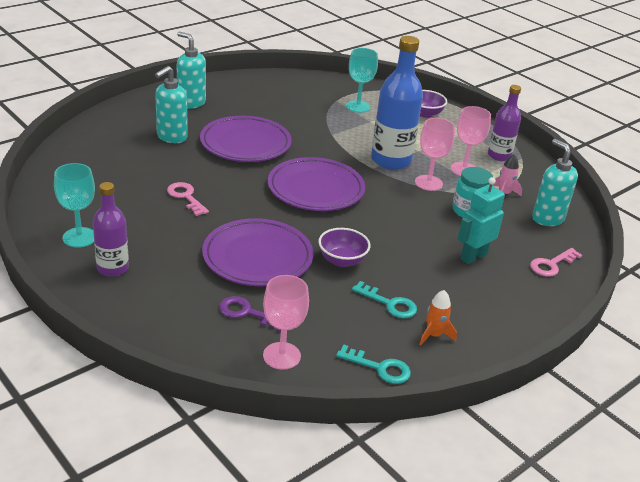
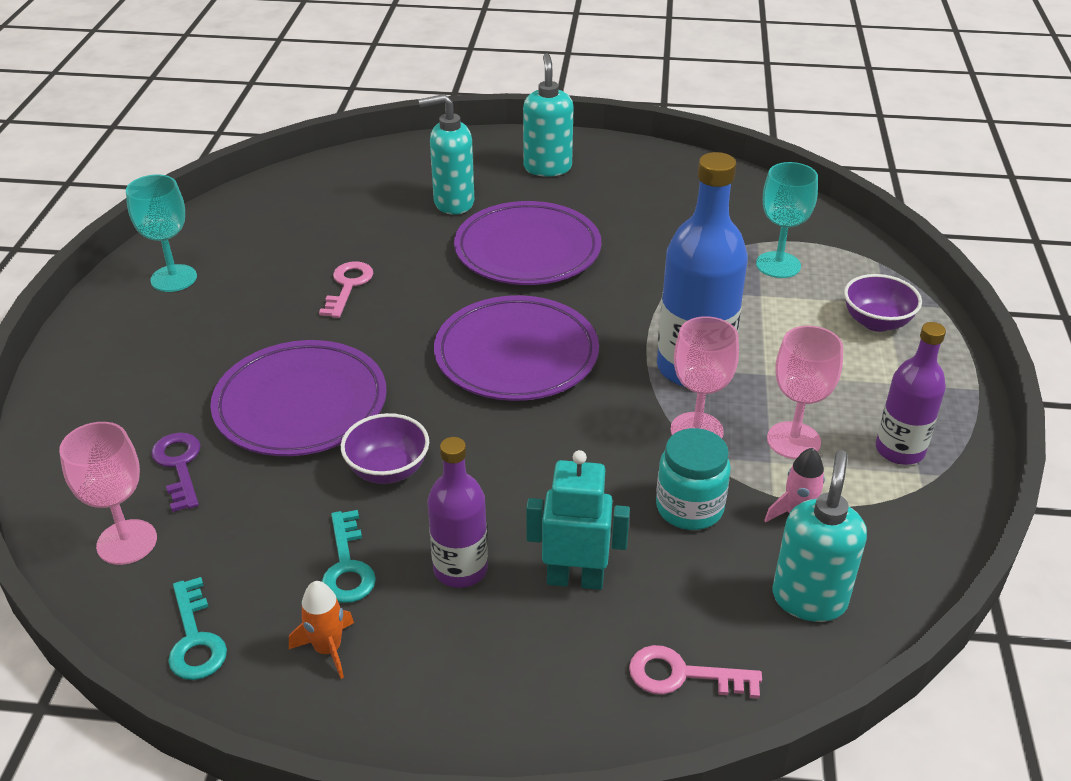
camera: 50 degrees right, 5 degrees up
(112, 268) = (146, 330): purple bottle -> purple bottle (460, 569)

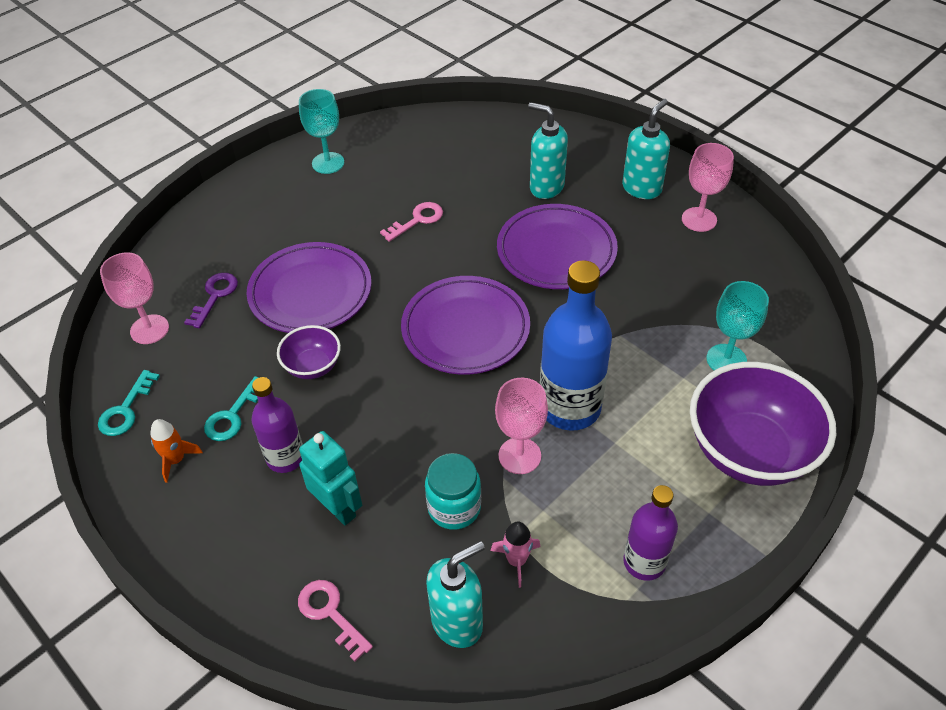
camera: 40 degrees right, 10 degrees up
(793, 440) = (576, 505): pink goblet -> pink goblet (699, 219)
(876, 322) = (749, 451): purple bowl -> purple bowl, size x2.01

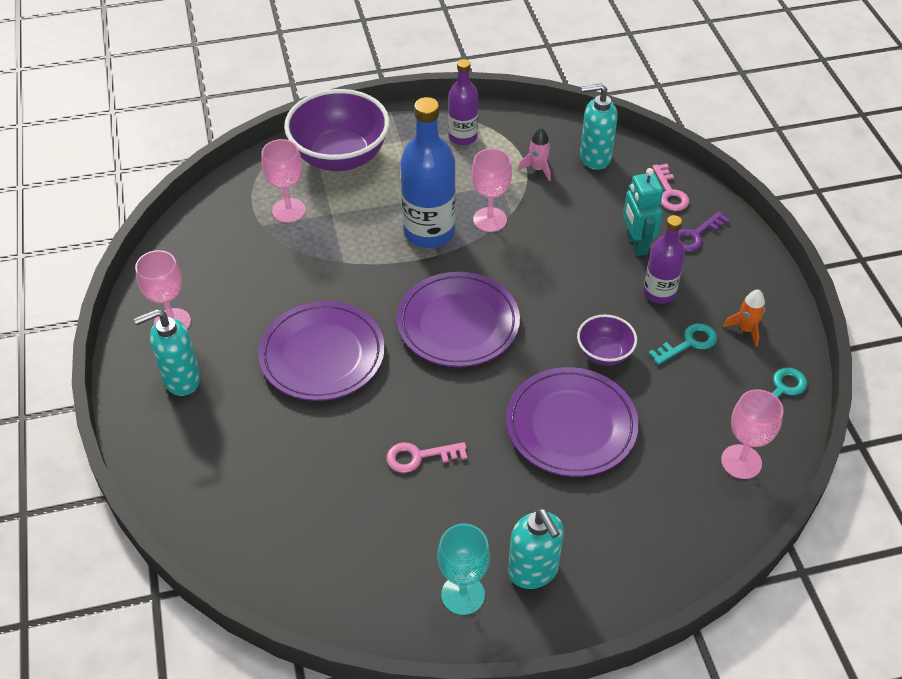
camera: 150 degrees left, 0 degrees up
(215, 296) = (665, 468): purple key -> purple key (696, 235)
(454, 507) = (556, 211): turquoise jar -> none
(546, 187) = (264, 429): turquoise soap dispenser -> turquoise soap dispenser (533, 571)
(726, 360) = (289, 210): turquoise goblet -> pink goblet

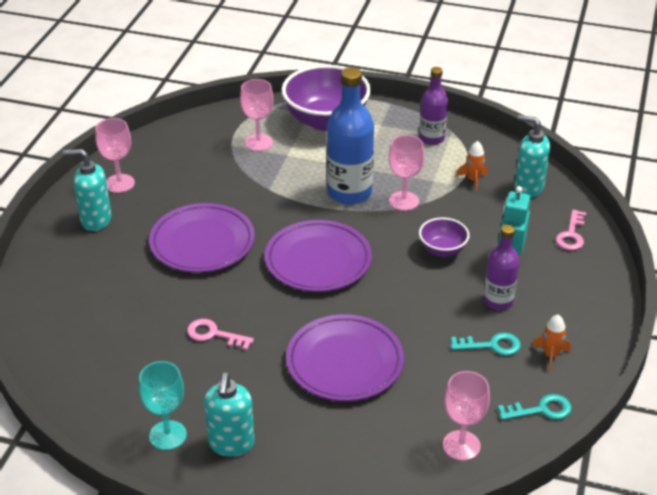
camera: 30 degrees right, 10 degrees down
(537, 169) = (473, 180): pink rocket -> orange rocket
(604, 353) = (415, 325): purple bowl -> purple bowl (442, 250)
(696, 235) = (567, 273): purple key -> none

